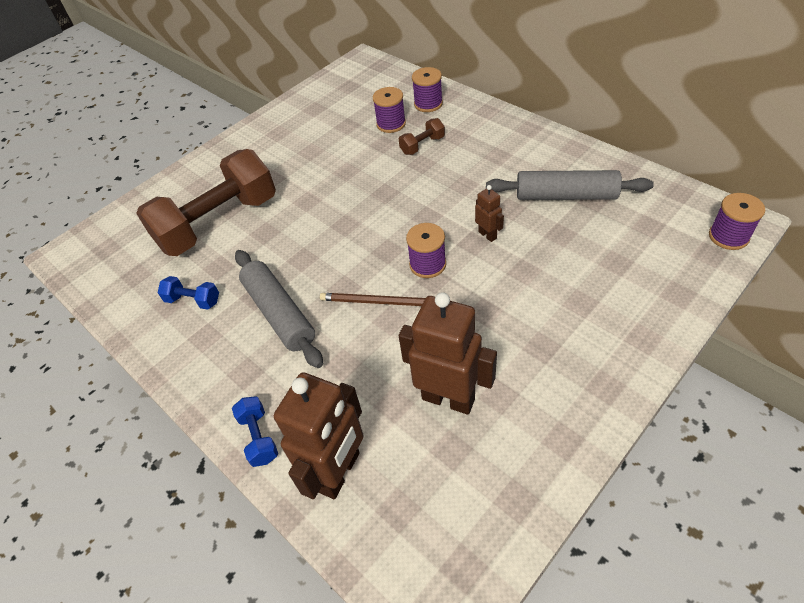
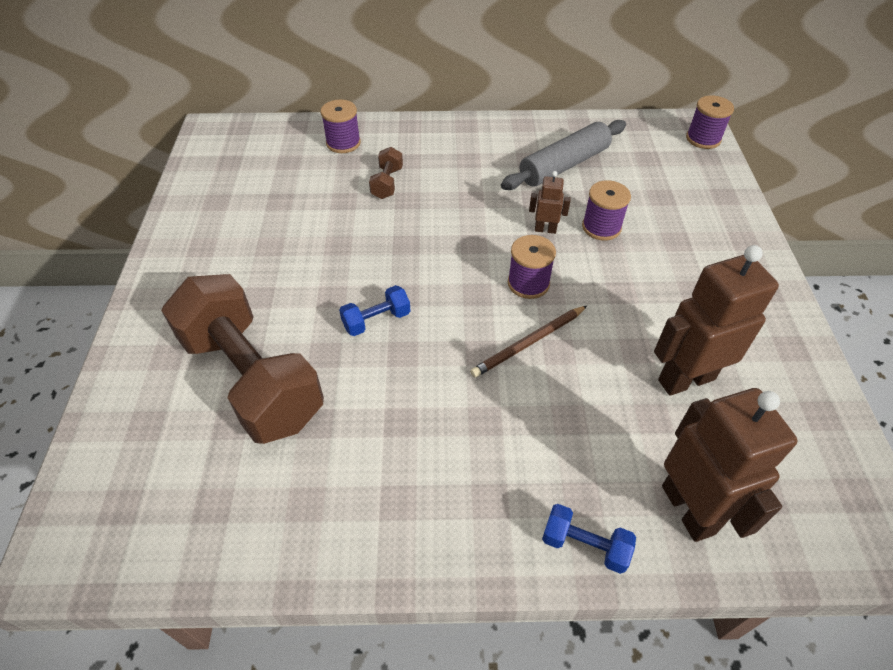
camera: 50 degrees left, 0 degrees up
(193, 300) = (332, 477): blue dumbbell -> blue dumbbell (376, 320)
(218, 223) = (252, 378): brown dumbbell -> brown dumbbell turned 45 degrees counterclockwise
(279, 313) = (449, 419): grey rolling pin -> none
(391, 124) = (328, 178): purple spool -> purple spool (601, 227)

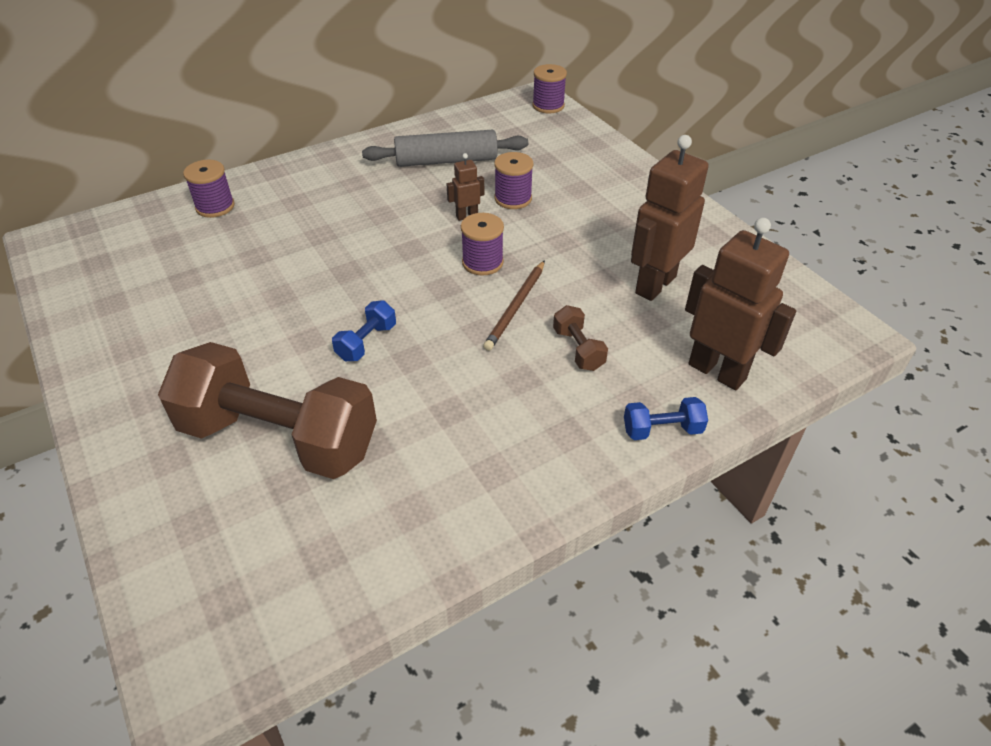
camera: 30 degrees left, 5 degrees down
(387, 183) = (289, 227): brown dumbbell -> brown dumbbell (578, 349)
(564, 165) = (446, 160): grey rolling pin -> grey rolling pin turned 60 degrees clockwise

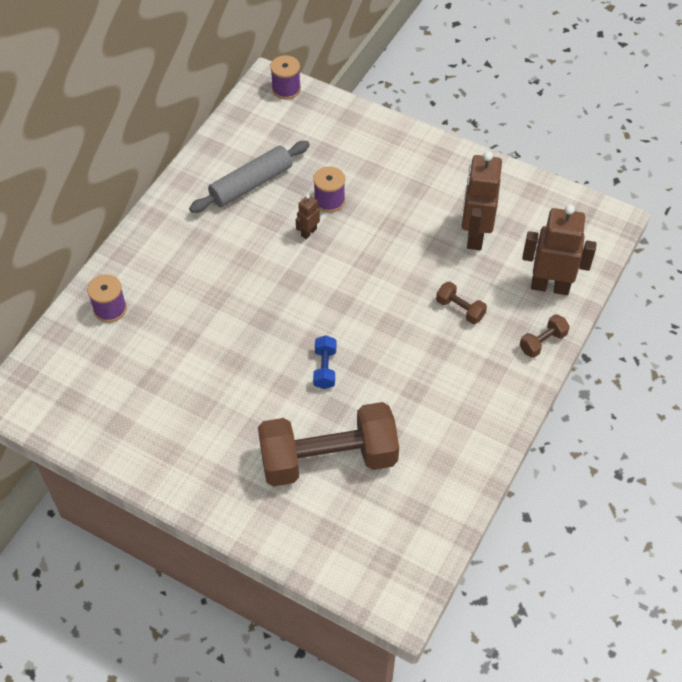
camera: 30 degrees left, 10 degrees up
(482, 262) = (351, 269): purple spool -> none
(516, 307) = (399, 295): brown pencil -> none
(662, 430) = (542, 342): blue dumbbell -> brown dumbbell

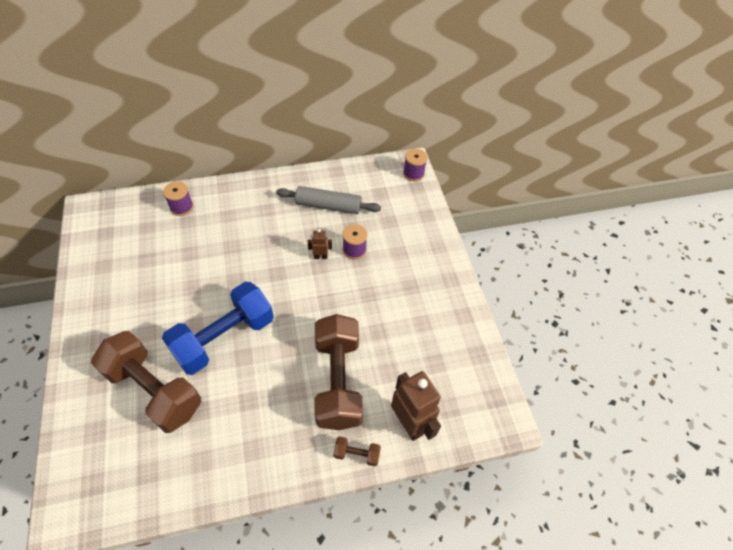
camera: 45 degrees right, 0 degrees up
(325, 368) = (224, 337): blue dumbbell -> blue dumbbell, size x2.49
(460, 309) = (338, 380): brown dumbbell -> brown dumbbell, size x2.49
(475, 235) = (406, 345): brown robot -> none

